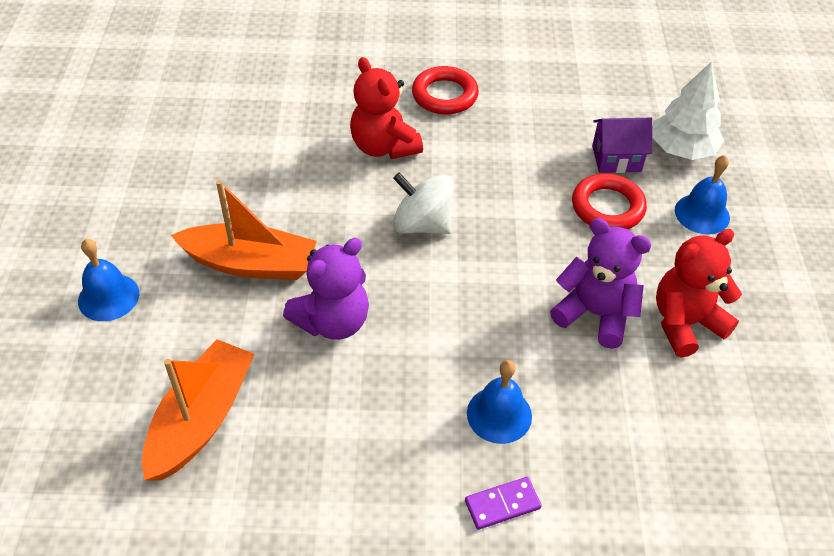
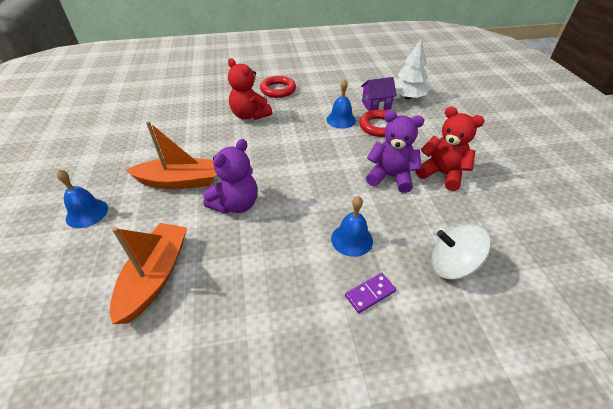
camera: 10 degrees left, 5 degrees down
(422, 224) = (279, 148): white spinning top -> white spinning top (452, 265)
(685, 323) = (441, 174): red teddy bear -> red teddy bear turned 75 degrees clockwise
(702, 214) = (429, 123): blue bell -> blue bell (341, 120)

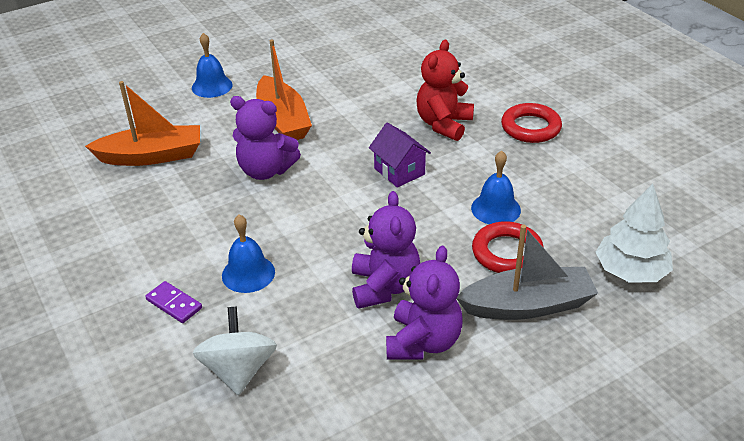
camera: 70 degrees right, 5 degrees down
(376, 105) = (570, 237): purple house -> purple house (399, 171)
(422, 132) = (527, 305): none -> grey boat
(441, 174) = (423, 342): red teddy bear -> purple teddy bear

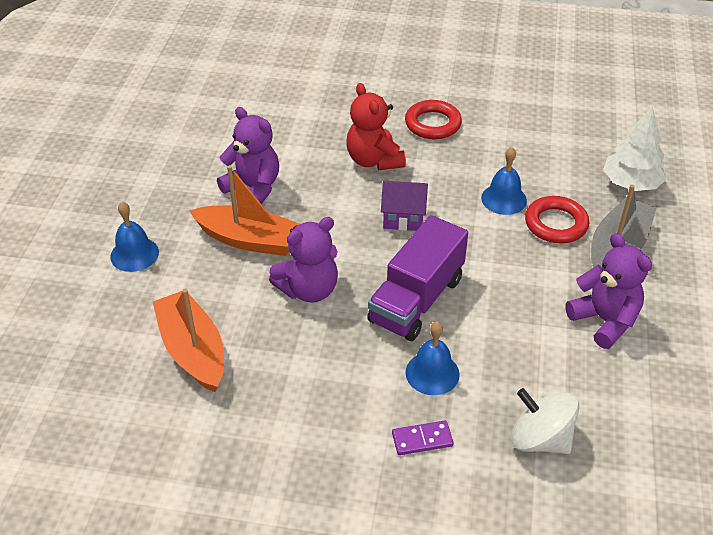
camera: 50 degrees left, 5 degrees up
(151, 156) = (193, 350): orange boat -> orange boat turned 60 degrees counterclockwise
(317, 225) = (416, 300): none -> purple truck
(384, 287) = (528, 306): purple teddy bear -> purple teddy bear (253, 188)

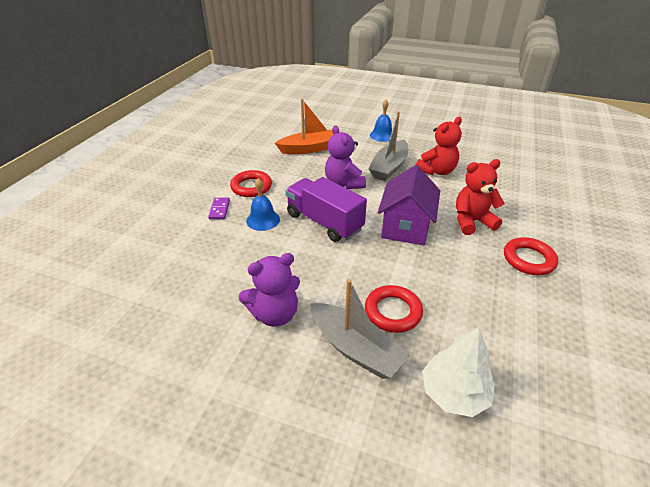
camera: 100 degrees right, 5 degrees down
(249, 240) = (389, 167): orange boat -> grey boat
(253, 188) = (436, 171): purple teddy bear -> red teddy bear
(343, 412) = (251, 187): none -> red ring
(403, 218) = (405, 227): purple house -> purple house, size x1.64
(504, 199) = (427, 285): blue bell -> none
(540, 439) = (193, 254): white spinning top -> none

